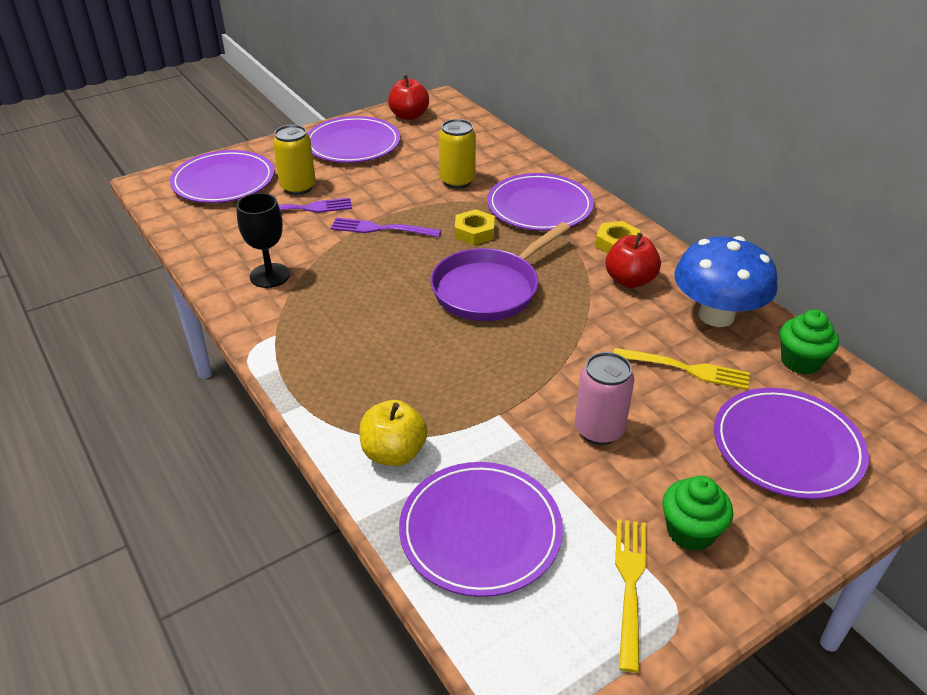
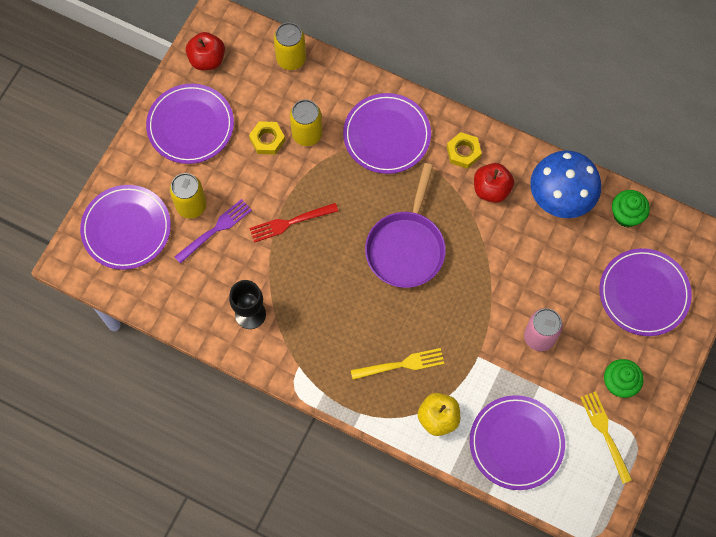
camera: 30 degrees left, 30 degrees up
(381, 229) = (290, 222): purple fork -> red fork
(474, 232) = (359, 191): yellow nut -> yellow nut (267, 140)
(486, 136) = (291, 59): none -> yellow can
(685, 369) = (564, 258): yellow fork -> yellow fork (401, 364)

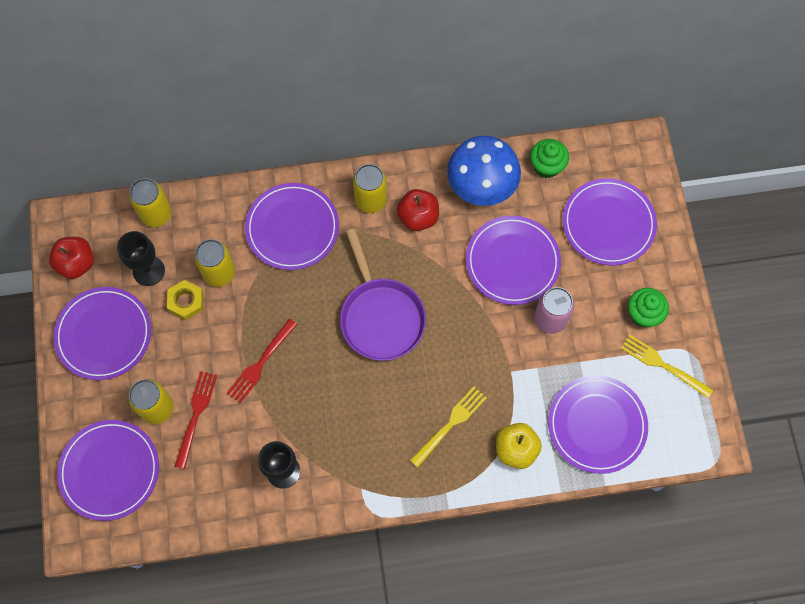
camera: 35 degrees left, 0 degrees up
(215, 230) = (196, 415): purple fork -> red fork
(256, 99) = (148, 271): none -> black goblet
(463, 152) = (370, 200): yellow nut -> yellow can
(542, 272) = (512, 262): none -> purple plate

